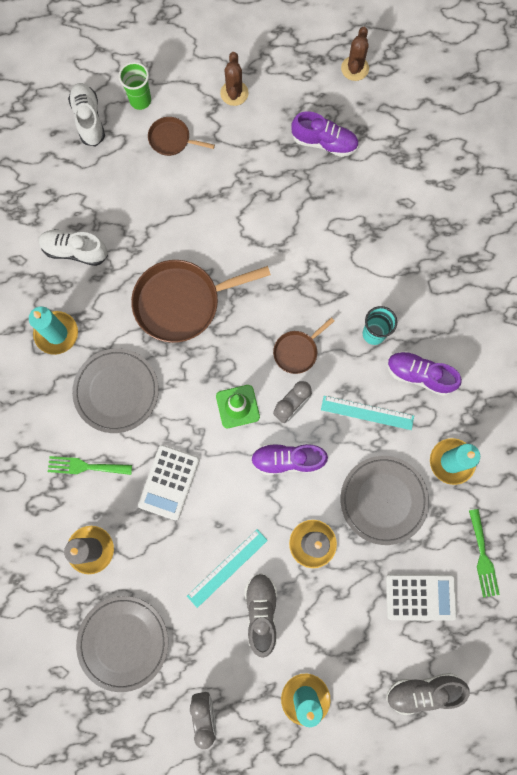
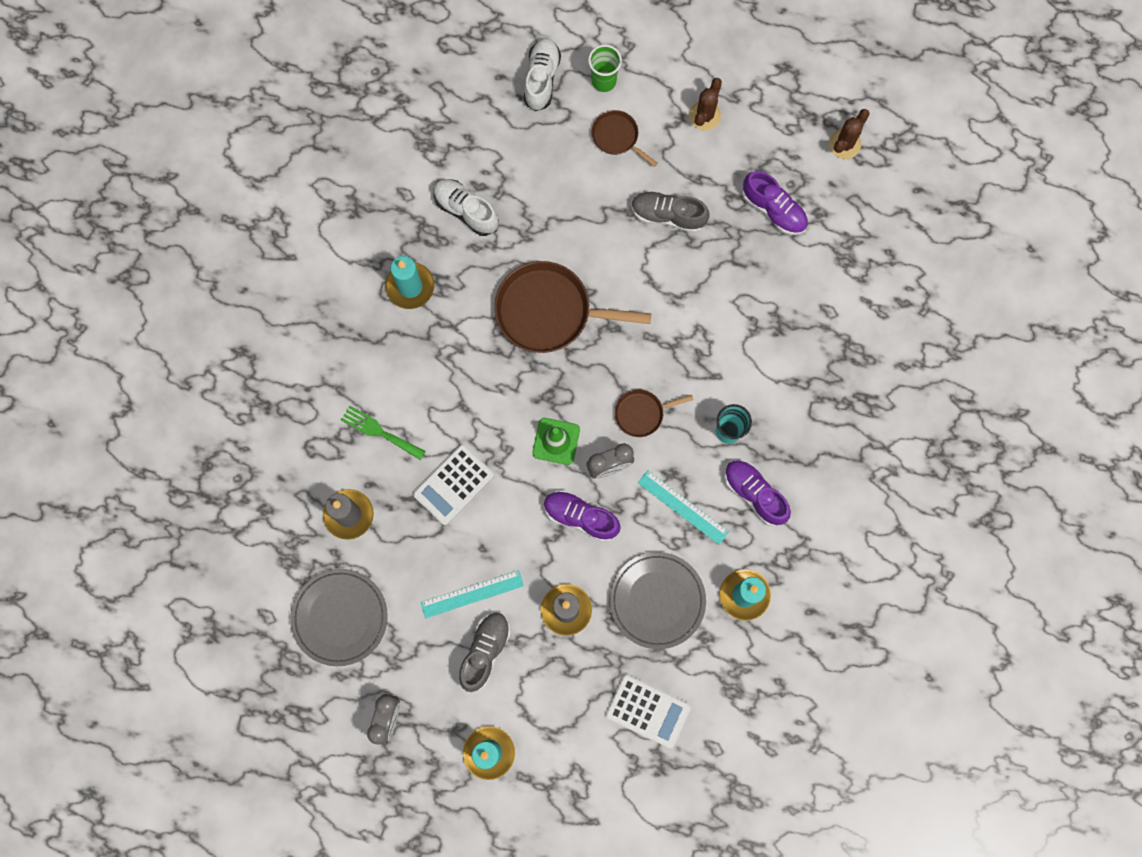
camera: 25 degrees right, 0 degrees up
(116, 391) = (443, 371): grey plate -> none
(422, 690) = (606, 800): grey shoe -> grey shoe (668, 215)
(483, 557) = (729, 702): green fork -> none

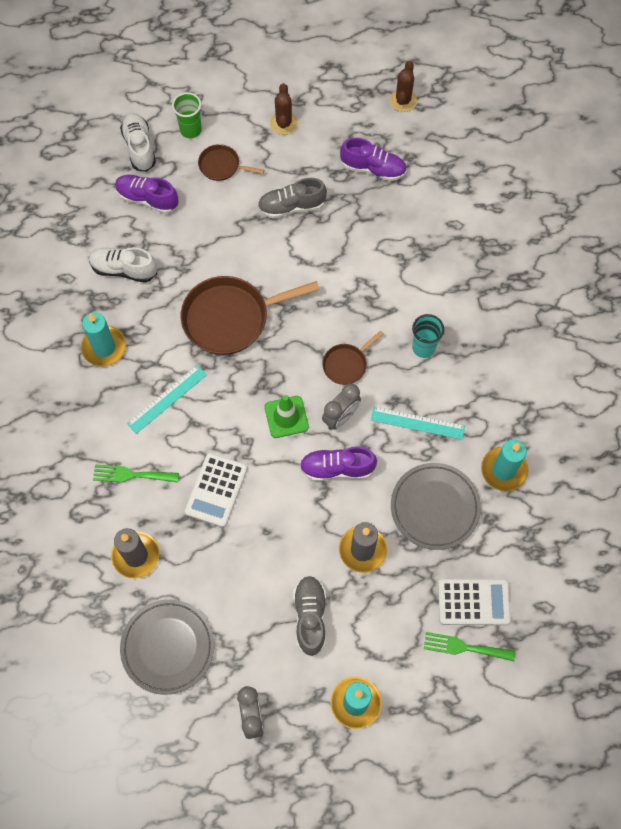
camera: 25 degrees left, 10 degrees down
(472, 594) = (275, 573): turquoise ruler -> turquoise ruler (166, 399)
(617, 749) = (464, 647): none -> green fork
(754, 494) = (470, 387): purple shoe -> purple shoe (147, 199)

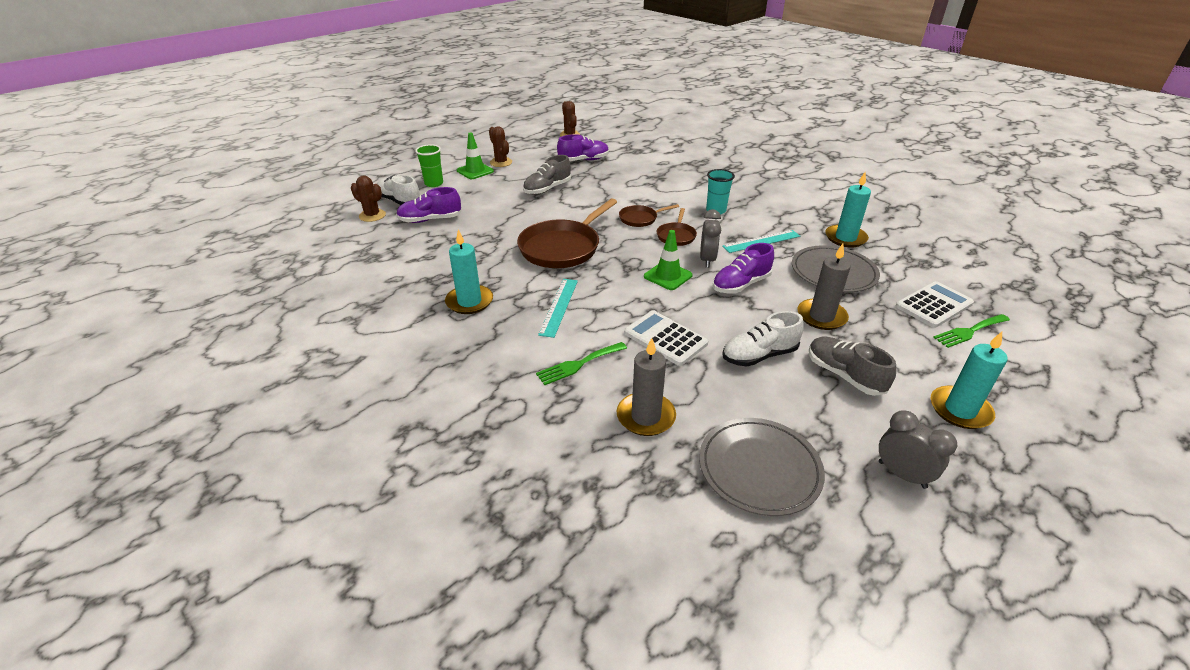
camera: 35 degrees left, 30 degrees down
(102, 160) = (372, 215): none -> brown cactus
(124, 270) = (445, 257): white shoe -> white shoe (759, 355)
(216, 490) = (665, 338): white calculator -> white calculator turned 150 degrees clockwise
(222, 166) = (475, 189): brown pan -> brown pan (640, 219)
(246, 127) = (475, 171): none -> green traffic cone

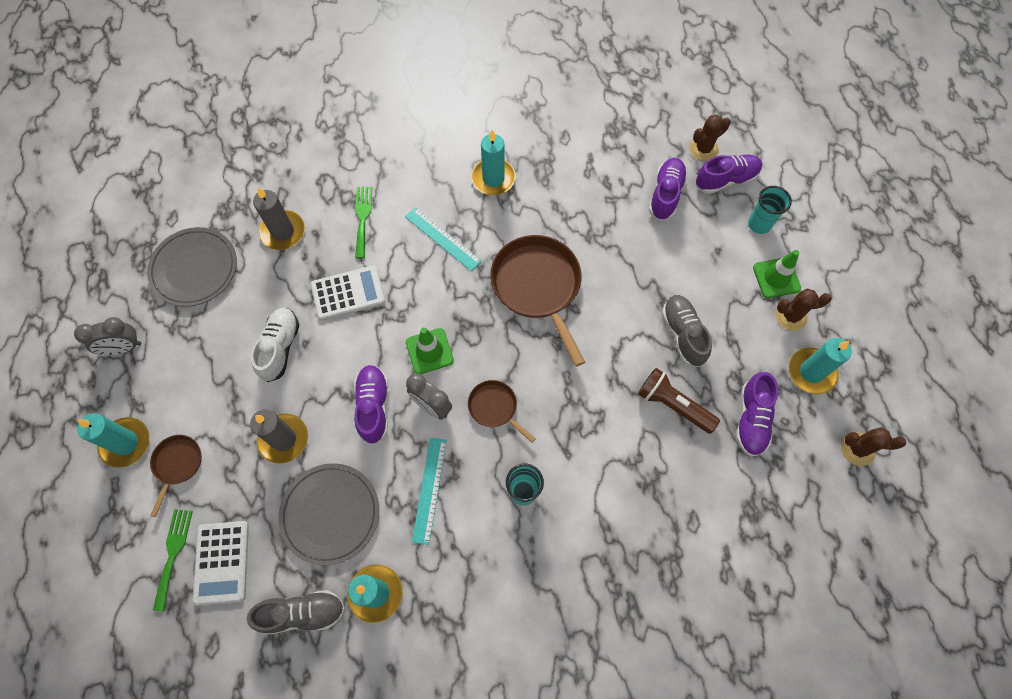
camera: 120 degrees right, 30 degrees up
(399, 201) = (726, 180): white shoe -> purple shoe
(434, 183) = (759, 224): green cup -> turquoise cup
(534, 151) = (811, 372): none -> turquoise candle
(600, 181) = (673, 405): none -> brown flashlight
(640, 219) = (553, 394): brown pan -> brown pan (177, 464)
(844, 375) = (215, 392): grey shoe -> grey shoe (302, 613)

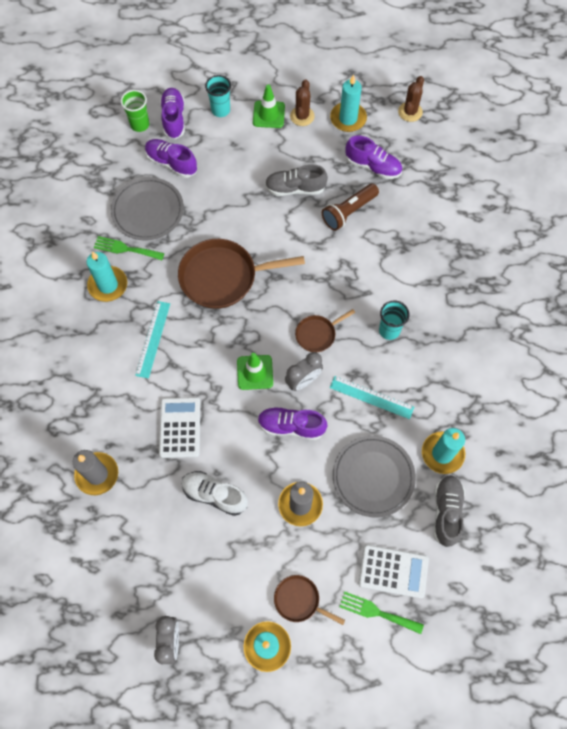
camera: 75 degrees left, 0 degrees up
(194, 269) = (108, 563): grey plate -> grey plate (148, 211)
(363, 218) = (108, 401): green fork -> green fork (125, 249)
(443, 238) = (153, 339): turquoise ruler -> turquoise ruler turned 45 degrees counterclockwise
(703, 149) = (140, 124): brown cactus -> green cup

